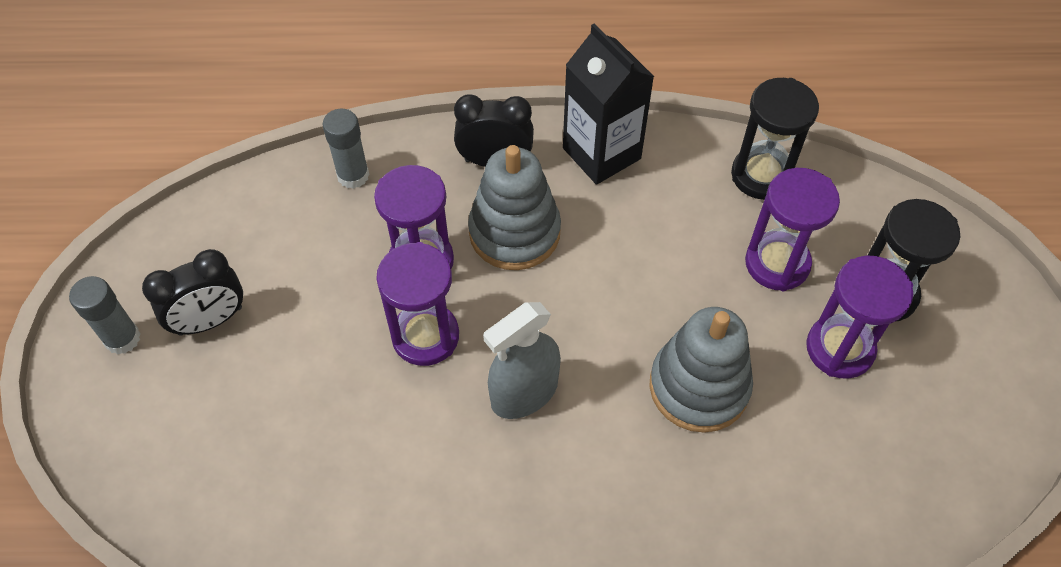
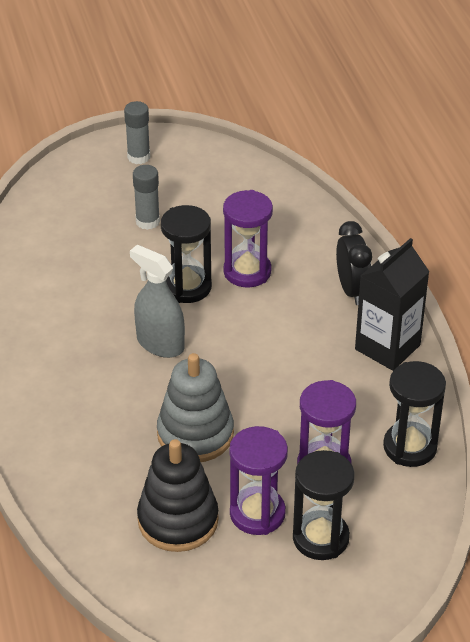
camera: 75 degrees right, 15 degrees down
(210, 320) = (164, 189): black clock -> none
(353, 175) = (306, 222): grey glue stick -> grey glue stick (147, 221)
(425, 336) = (187, 287): purple hourglass -> black hourglass
(514, 232) = (291, 313): grey stacking toy -> none
(840, 438) = (178, 520): none -> black stacking toy

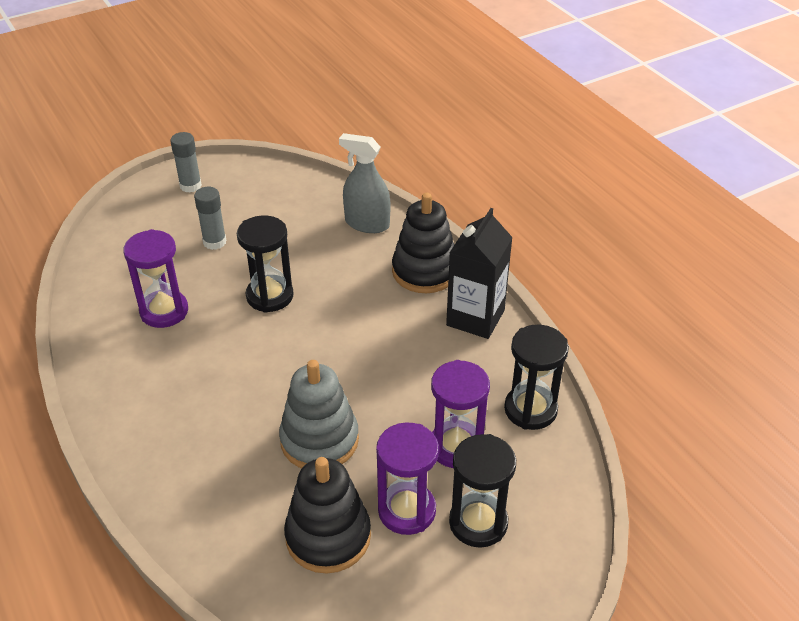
camera: 15 degrees left, 0 degrees up
(160, 344) = (258, 355): grey spray bottle -> grey spray bottle (367, 223)
(247, 272) = (322, 271): purple hourglass -> purple hourglass (164, 311)
(352, 290) = (425, 271): black clock -> black stacking toy

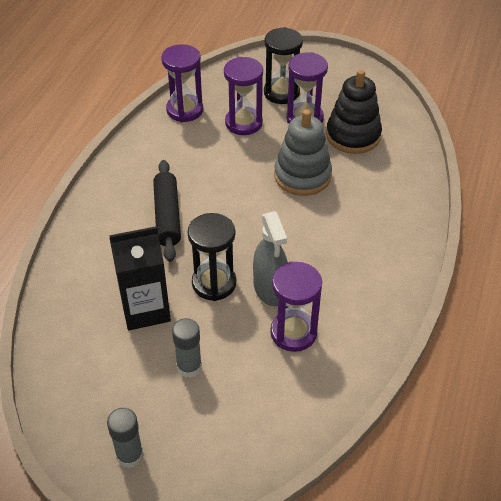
camera: 130 degrees left, 5 degrees up
(367, 223) = (74, 284): grey spray bottle -> grey spray bottle (270, 289)
(380, 310) = (167, 216): none -> black rolling pin
(425, 271) = (103, 217): black stacking toy -> none
(475, 318) = (128, 168): black carton -> black carton (145, 309)
(530, 409) = (185, 110): black hourglass -> purple hourglass

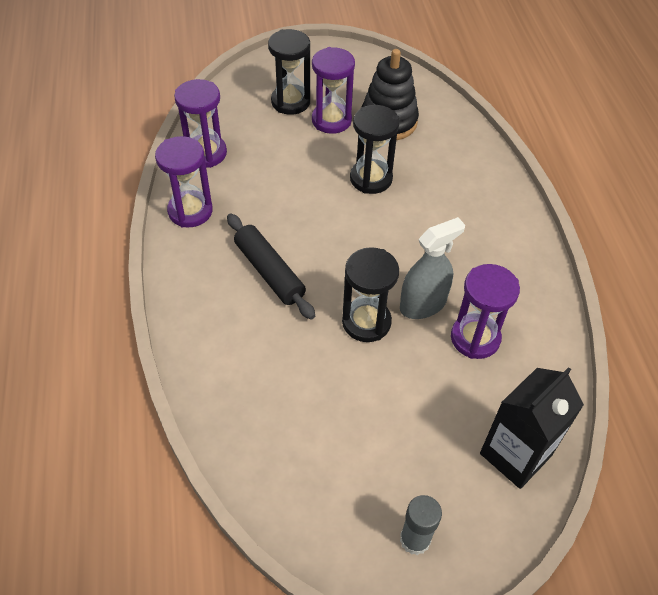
camera: 30 degrees left, 5 degrees up
(145, 309) = (319, 379): black carton -> black carton (515, 454)
(189, 367) = (405, 418): grey glue stick -> none
(243, 123) = (276, 146): purple hourglass -> purple hourglass (190, 211)
(270, 289) = (423, 304): grey spray bottle -> grey spray bottle turned 75 degrees counterclockwise
(302, 176) = (371, 179): grey stacking toy -> black hourglass

